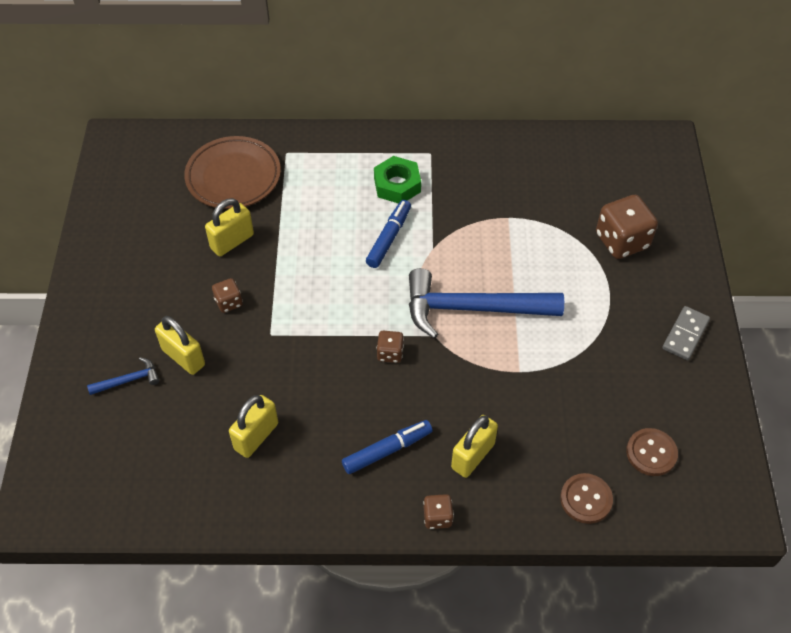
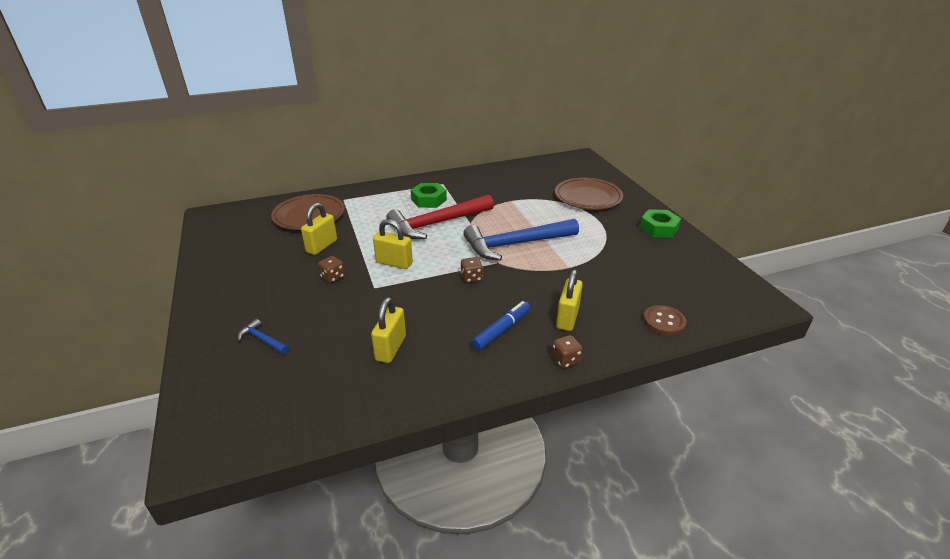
camera: 20 degrees left, 20 degrees down
(128, 380) = (263, 340): blue hammer -> blue hammer turned 105 degrees counterclockwise
(183, 357) = (307, 315): yellow padlock -> yellow padlock (394, 263)
(389, 238) = (437, 223): blue marker -> red hammer
(622, 241) = (588, 197): brown dice -> brown plate
(651, 453) = (686, 287): brown button -> none
(685, 334) = (659, 228): grey domino -> green nut

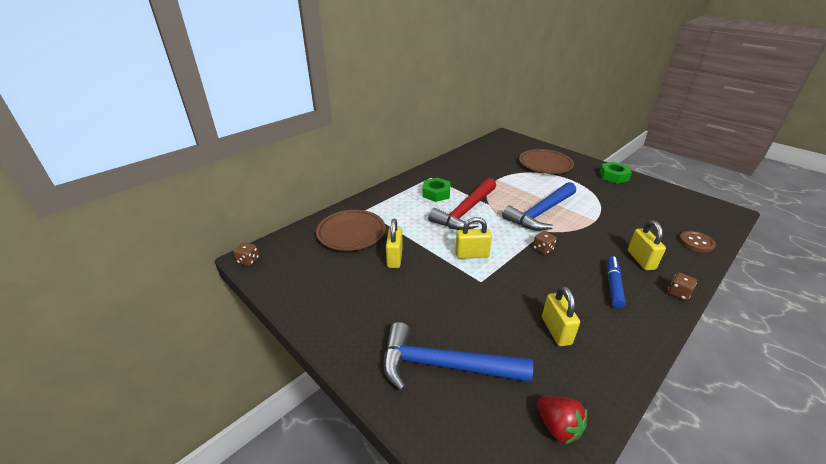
camera: 25 degrees left, 0 degrees up
(263, 340) = (444, 365): blue hammer -> blue hammer, size x2.36
(297, 416) = (558, 427): none -> red strawberry
(333, 277) = (437, 283): brown dice -> brown dice (248, 260)

